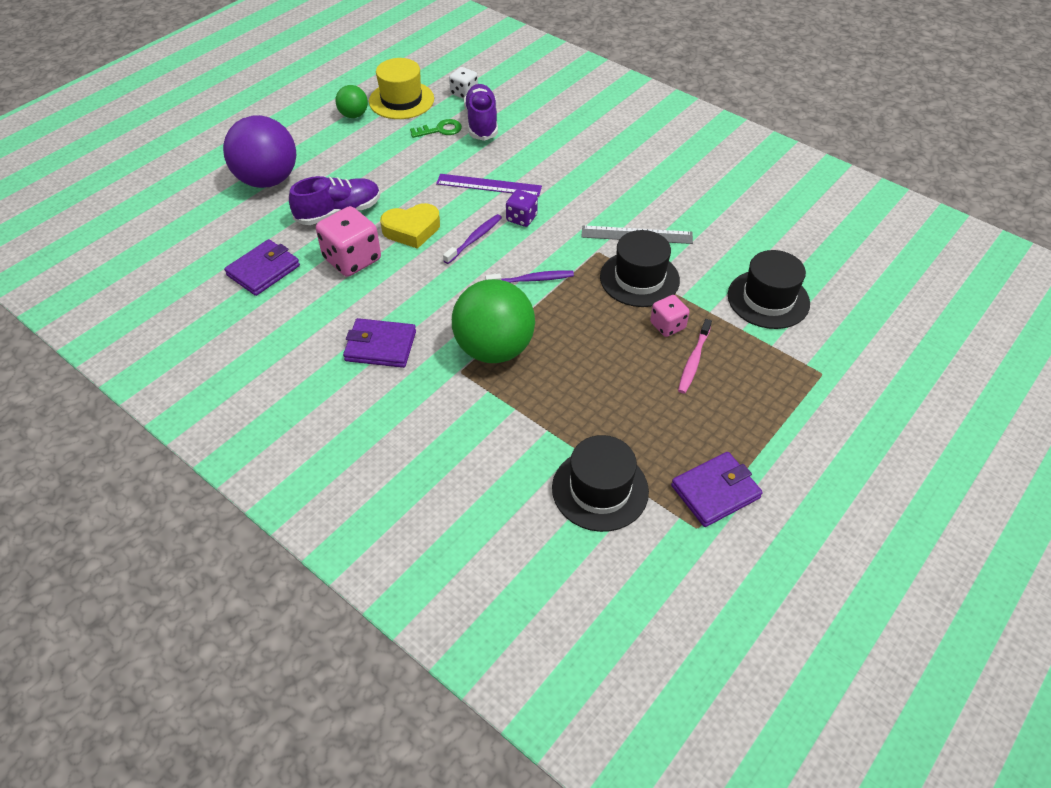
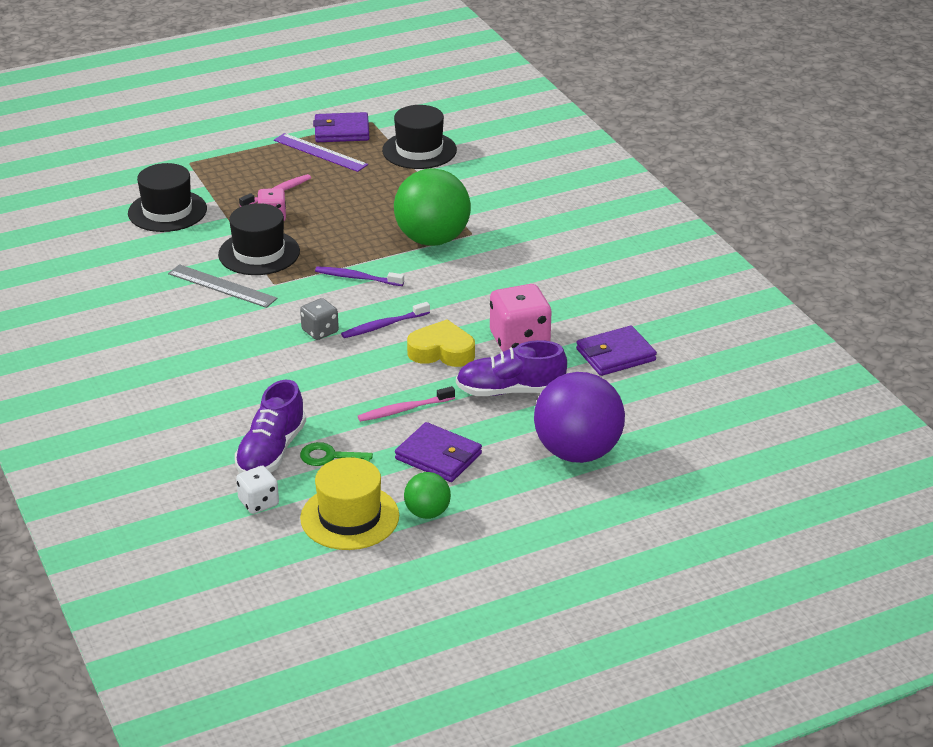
camera: 155 degrees left, 15 degrees down
(380, 346) = (530, 266): purple wallet -> purple wallet (438, 456)
(411, 175) = (404, 410): none -> pink toothbrush
(489, 185) = (326, 373): purple ruler -> purple ruler (320, 152)
(521, 218) = (320, 331): purple dice -> grey dice

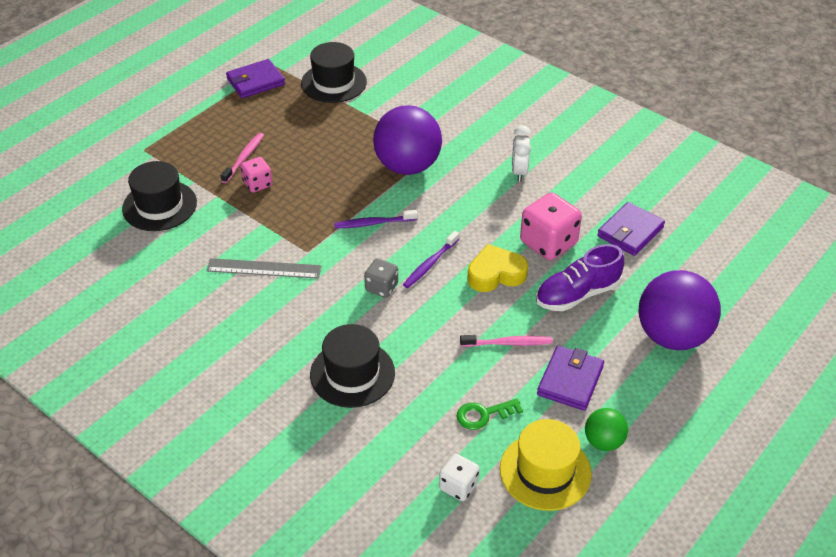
camera: 25 degrees left, 10 degrees up
(259, 253) = (272, 224): black hat -> black hat (352, 374)
(271, 452) = (430, 427): purple shoe -> none
(320, 152) = (252, 107): purple ruler -> none
(404, 410) = (508, 343): pink toothbrush -> pink toothbrush turned 135 degrees counterclockwise
(432, 240) = (407, 166): green ball -> purple ball
(438, 456) = (570, 380): purple wallet -> purple wallet turned 75 degrees counterclockwise
(544, 273) = (519, 172): none -> white clock

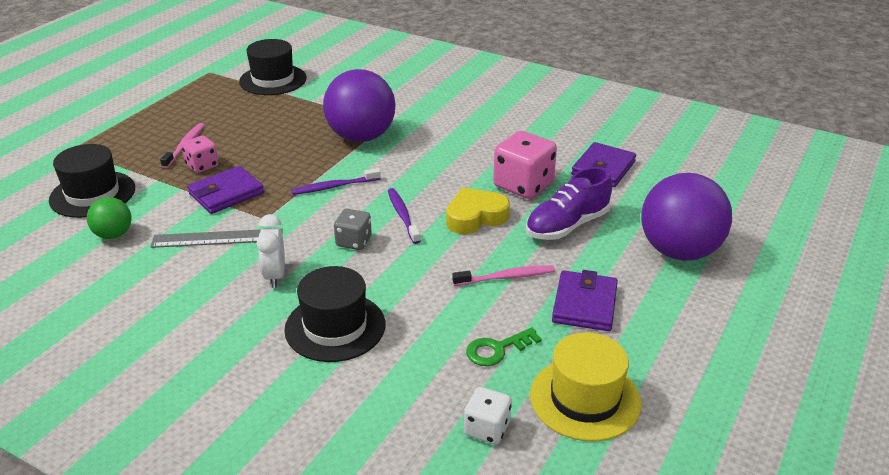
camera: 10 degrees left, 10 degrees down
(255, 82) = (191, 85): purple wallet -> purple wallet (226, 193)
(430, 264) = (403, 215): purple toothbrush -> purple toothbrush turned 135 degrees clockwise
(519, 172) = (476, 131): white clock -> white clock (275, 276)
(603, 441) = (641, 359): green ball -> green ball (114, 235)

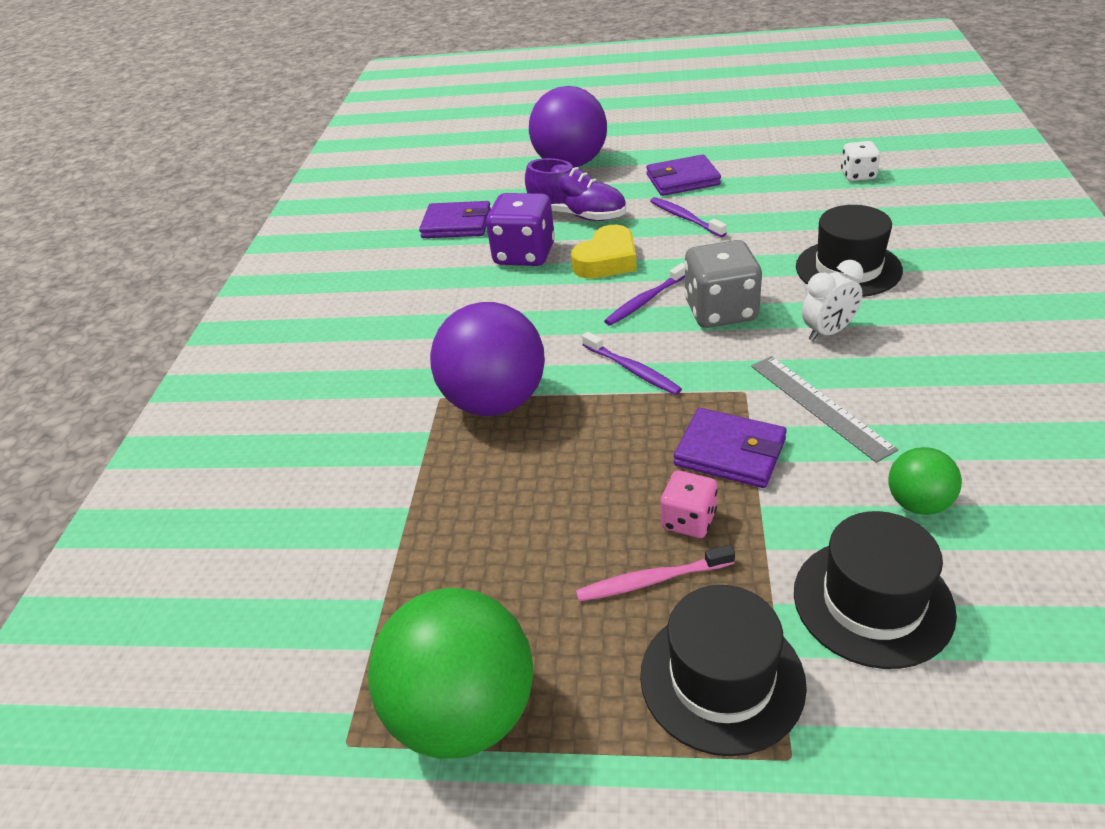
camera: 110 degrees left, 5 degrees up
(188, 93) = (465, 713): none -> green ball
(273, 80) = (347, 603): black hat -> black hat (722, 679)
(353, 241) = (720, 311): grey dice -> grey dice, size x1.74
(475, 217) = (607, 260): yellow heart -> yellow heart turned 90 degrees counterclockwise
(497, 349) = (777, 195): green key -> none
(506, 277) = (685, 218): pink toothbrush -> purple toothbrush
(523, 185) = (524, 254): pink dice -> purple dice
(585, 399) = (784, 155): yellow hat -> none

